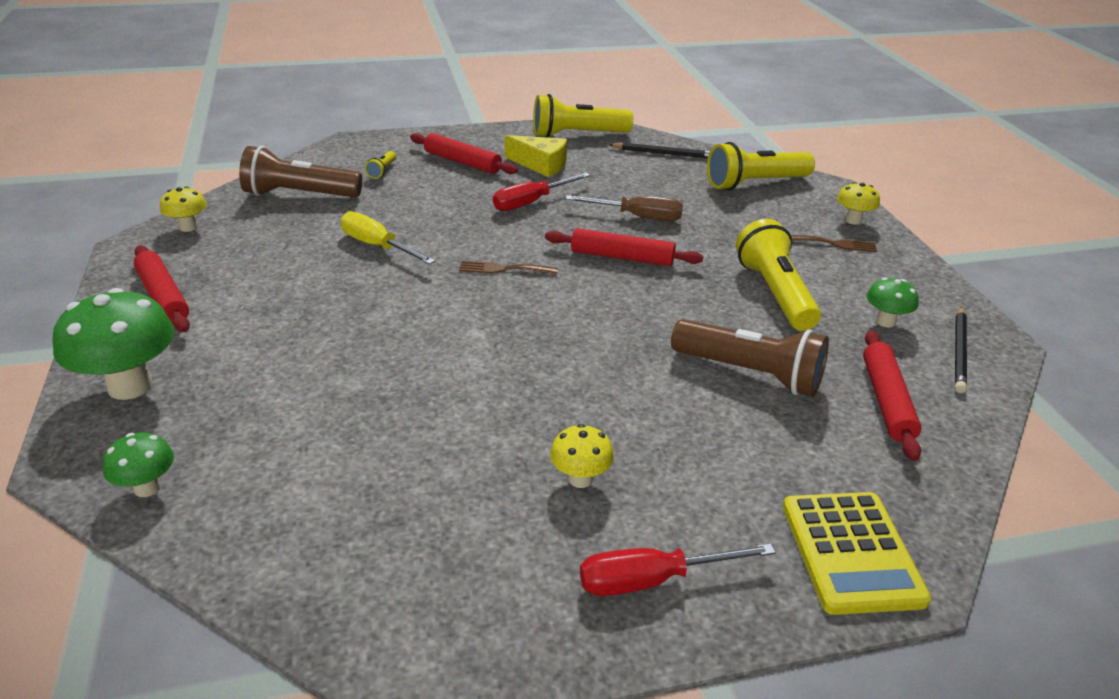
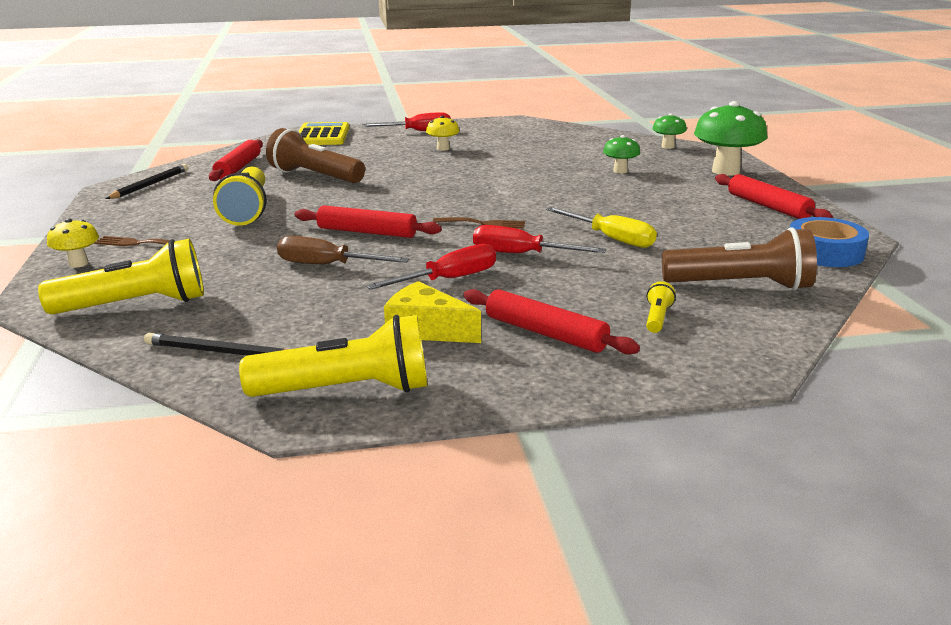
camera: 175 degrees left, 10 degrees down
(188, 227) = (824, 252): yellow mushroom -> blue tape
(468, 227) = (521, 254): none -> red screwdriver
(885, 322) = (179, 197): green mushroom -> green mushroom (620, 171)

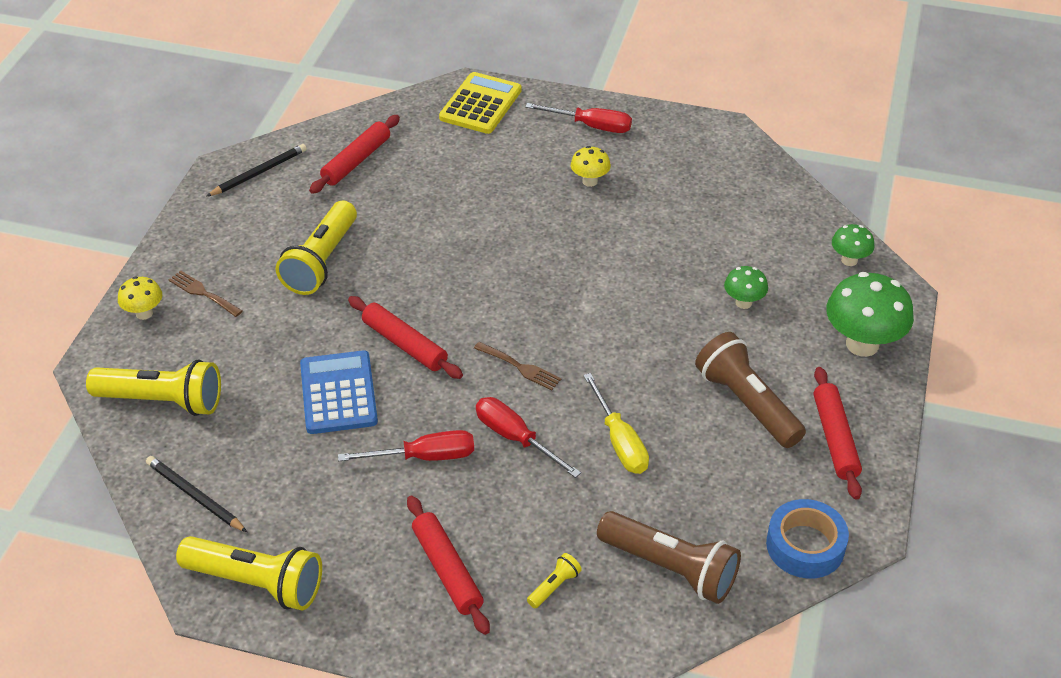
camera: 25 degrees right, 20 degrees up
(315, 176) = (420, 206): brown flashlight -> brown flashlight (746, 403)
(327, 265) = (338, 393): brown screwdriver -> blue calculator
(426, 330) = (358, 527): yellow cheese -> none

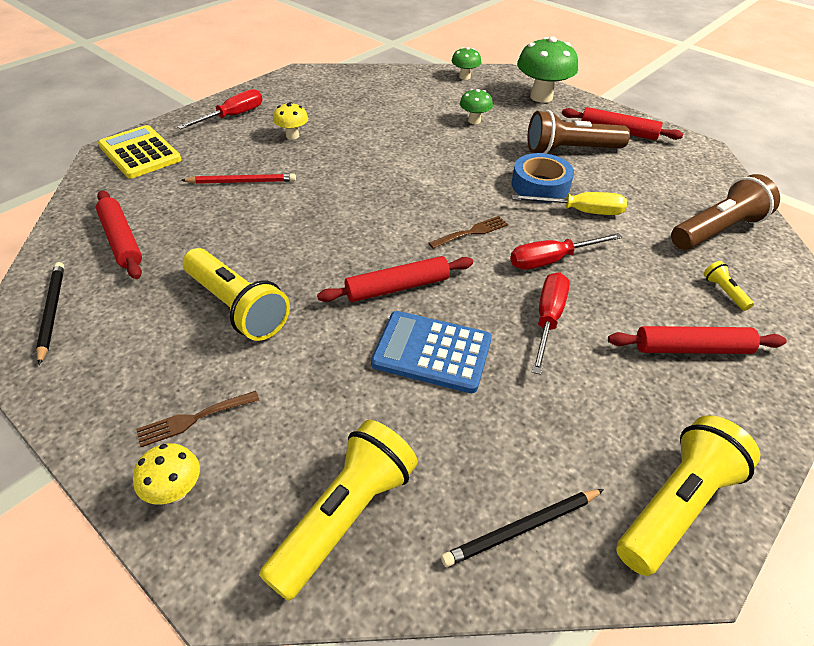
camera: 65 degrees left, 0 degrees up
(485, 185) = (242, 182): none -> red pencil
(805, 546) = (709, 172): blue tape -> blue tape (540, 185)

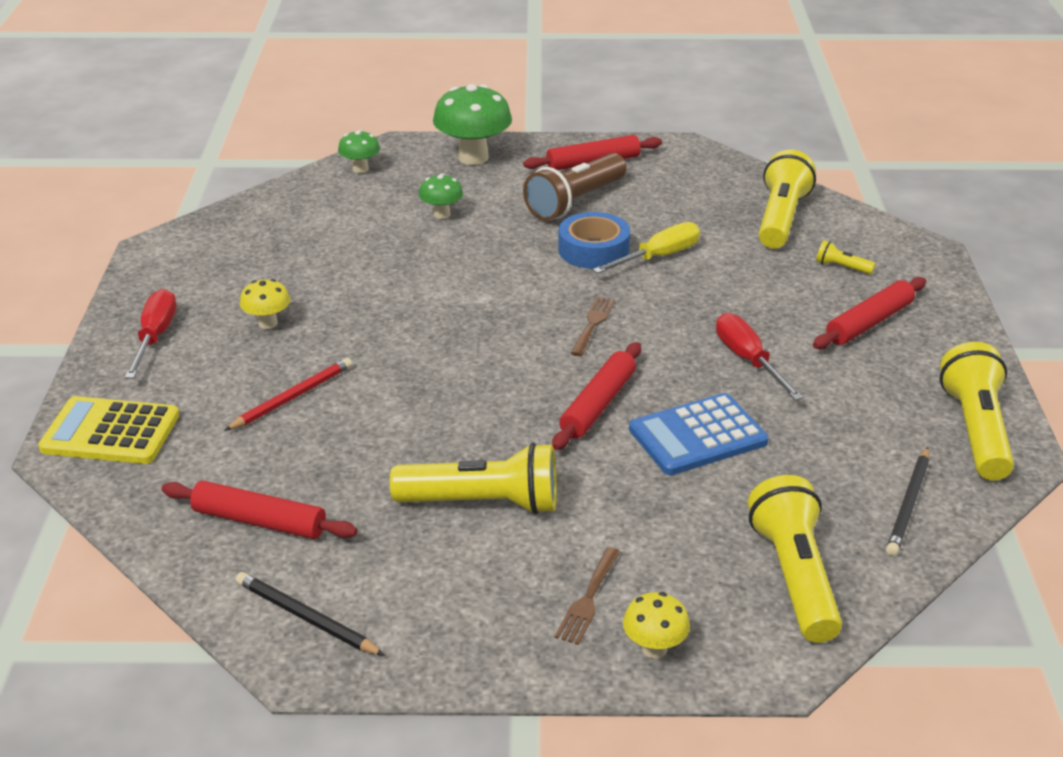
camera: 40 degrees left, 10 degrees down
(551, 260) = (690, 311): red screwdriver -> none
(717, 230) = (781, 218): brown flashlight -> yellow flashlight

